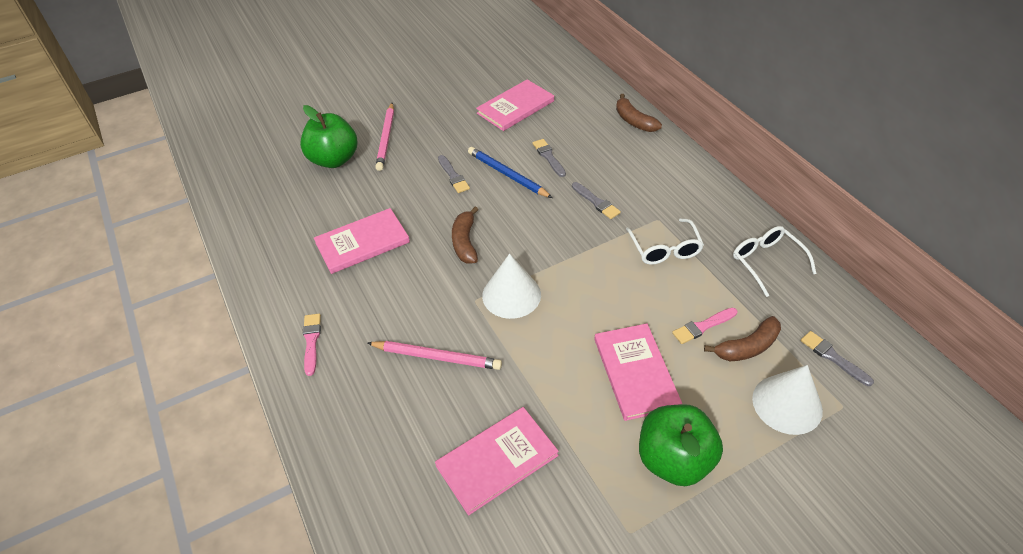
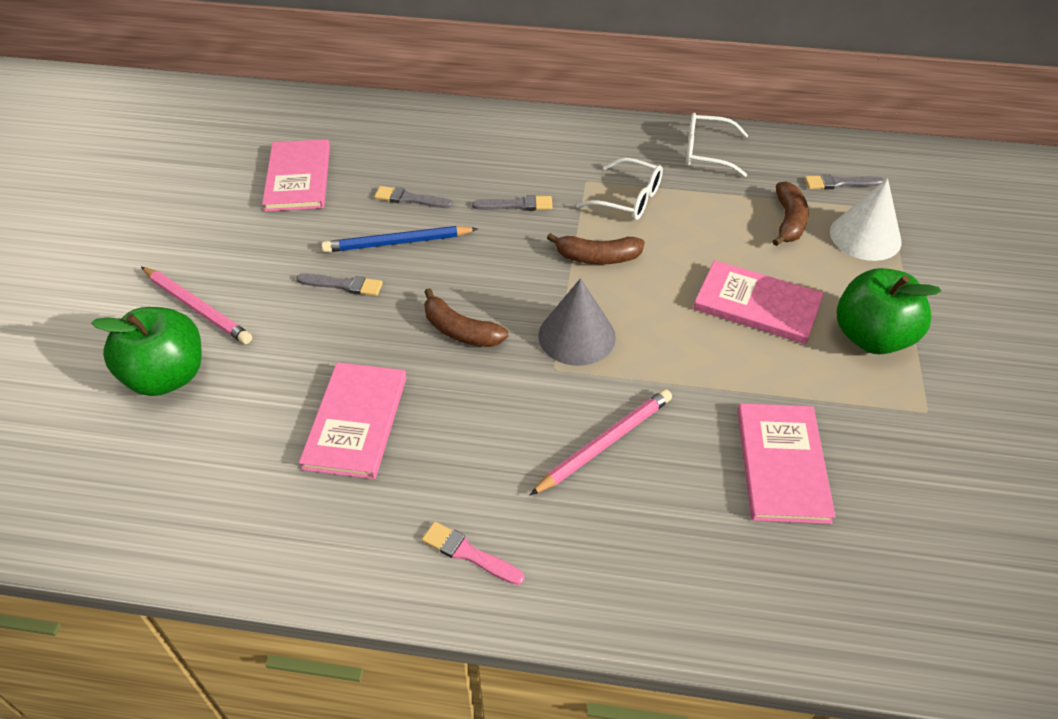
camera: 55 degrees left, 0 degrees up
(511, 295) = (577, 336): white cone -> grey cone
(634, 121) = (435, 116): brown banana -> brown banana (597, 257)
(702, 326) = (742, 232): pink brush -> none

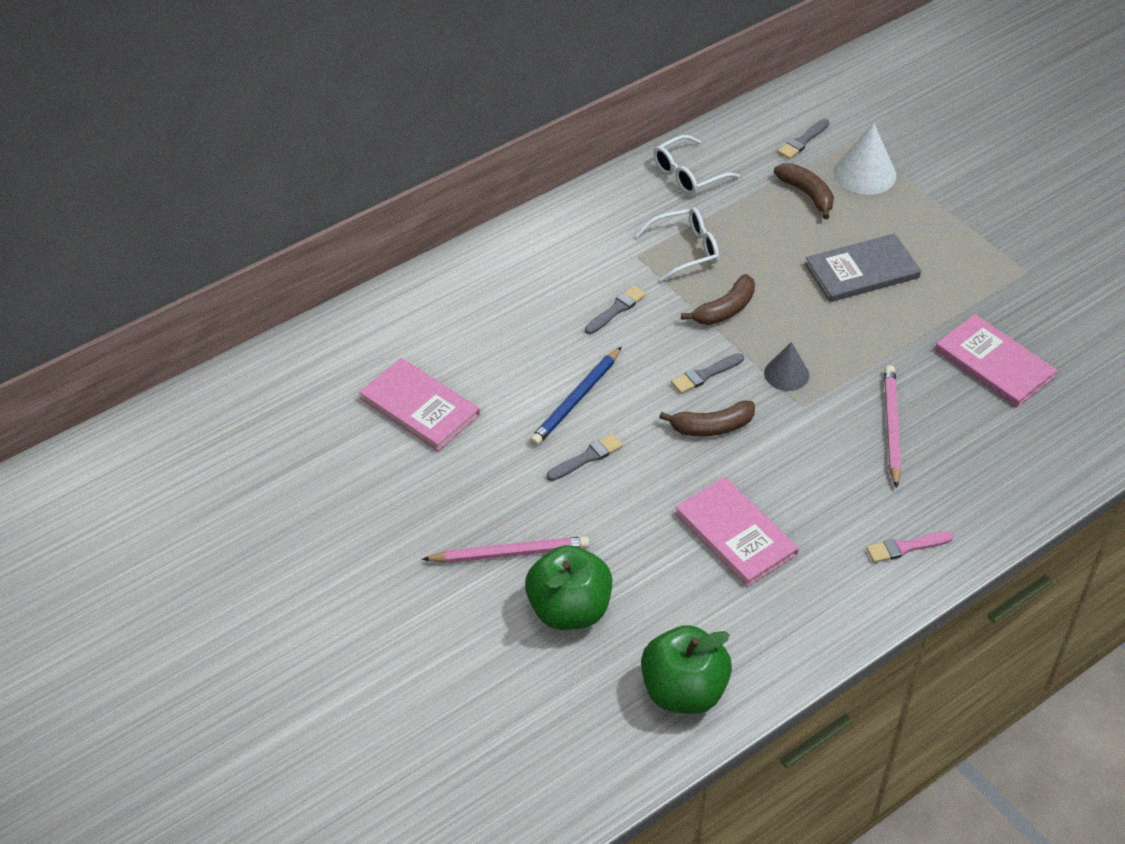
camera: 45 degrees left, 0 degrees up
(410, 199) = (533, 360): grey brush -> grey brush (705, 375)
(577, 336) = (786, 374): grey cone -> grey cone, size x0.65
(757, 305) = (862, 271): pink book -> grey book
(871, 337) = (948, 245): green apple -> green apple (683, 691)

